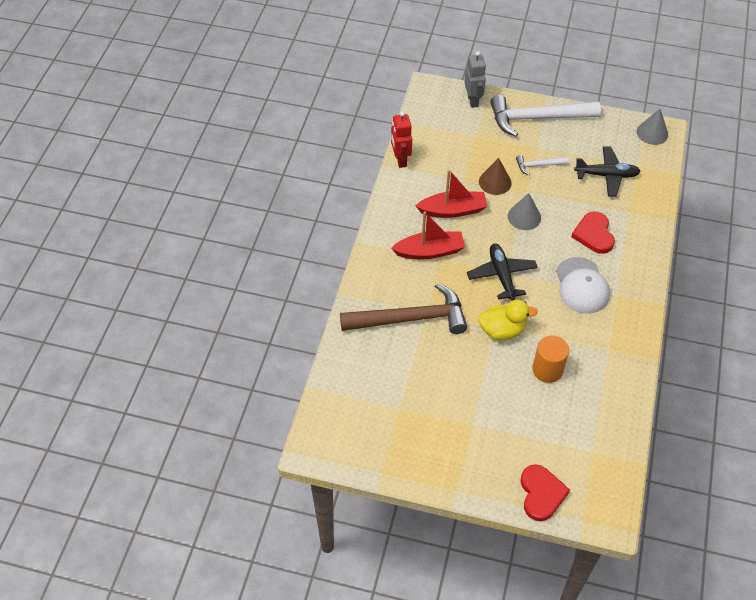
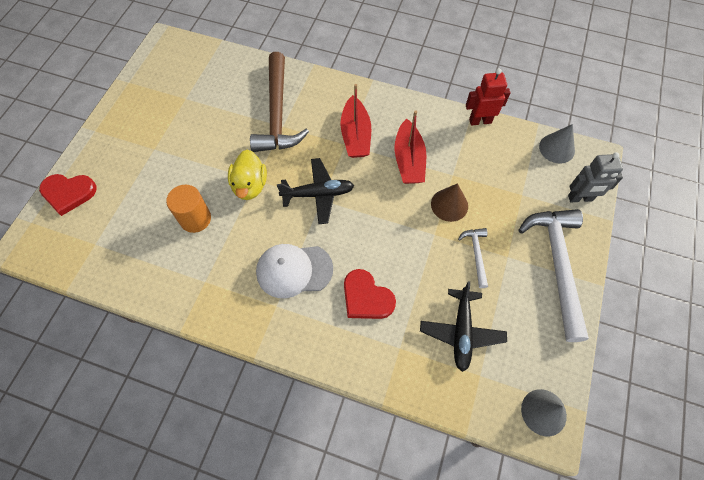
camera: 95 degrees right, 10 degrees up
(524, 217) = (397, 227): grey cone -> grey cone (556, 148)
(594, 234) = (366, 297): red heart -> red heart turned 135 degrees counterclockwise

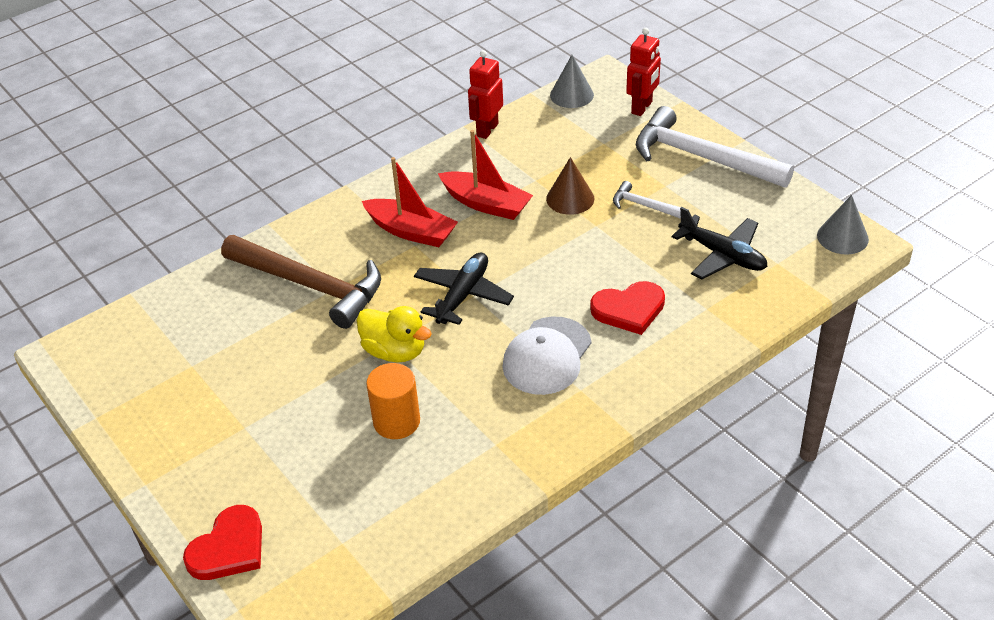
camera: 55 degrees left, 20 degrees down
(580, 198) = (642, 108): grey robot -> red robot

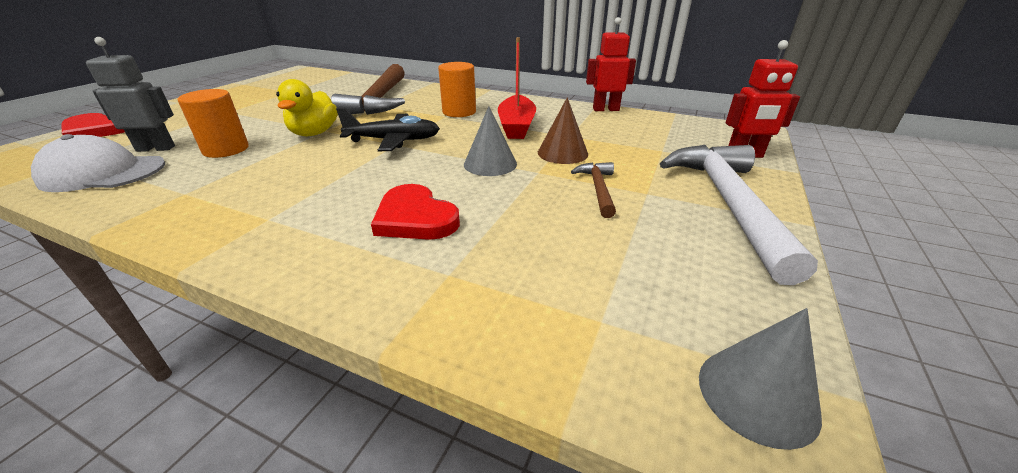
camera: 60 degrees right, 10 degrees down
(349, 480) = (156, 148): none -> grey robot
(411, 231) = (459, 112): red boat -> orange cylinder
(547, 356) = (321, 190): white cap -> white cap (103, 173)
(571, 95) = (702, 125): grey cone -> grey cone (490, 164)
(645, 206) = (598, 189): white hammer -> brown hammer
(722, 255) = (567, 261): black plane -> none

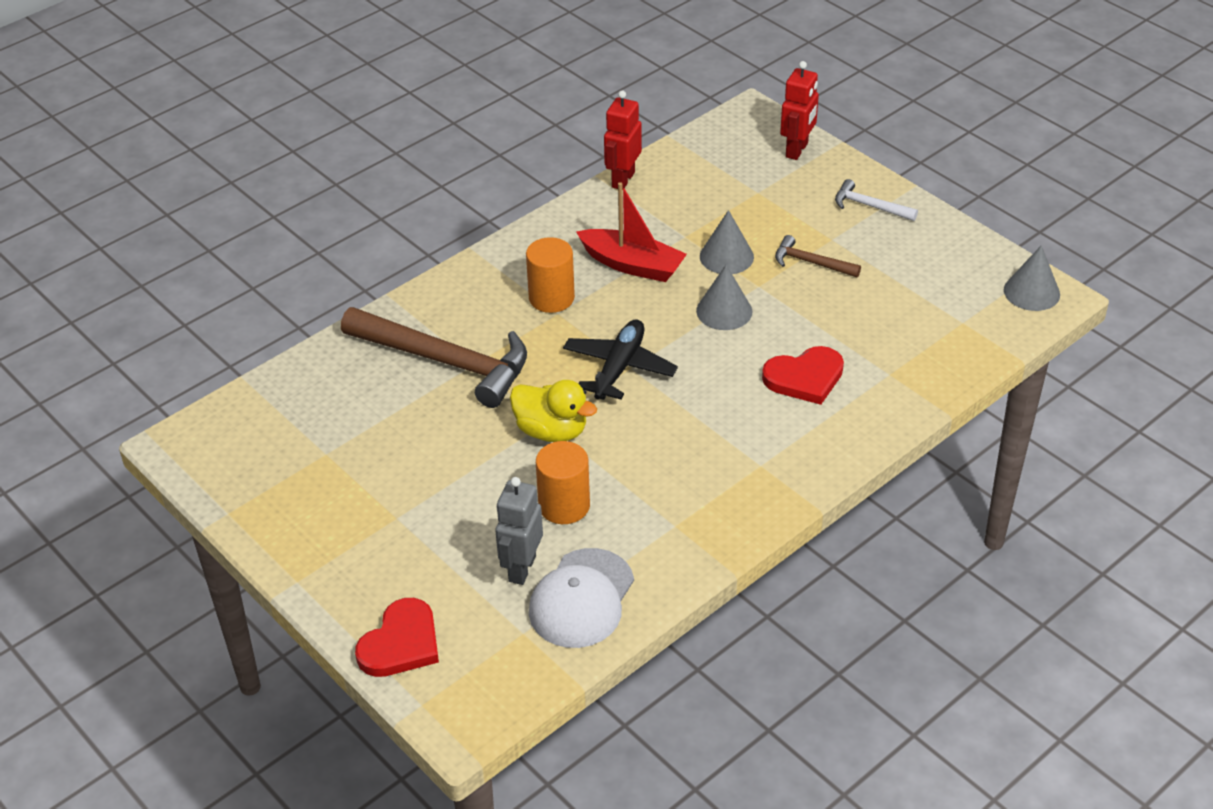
camera: 65 degrees left, 10 degrees up
(562, 153) = (726, 256): brown cone -> grey cone
(728, 203) = (869, 206): white hammer -> white hammer, size x0.47

